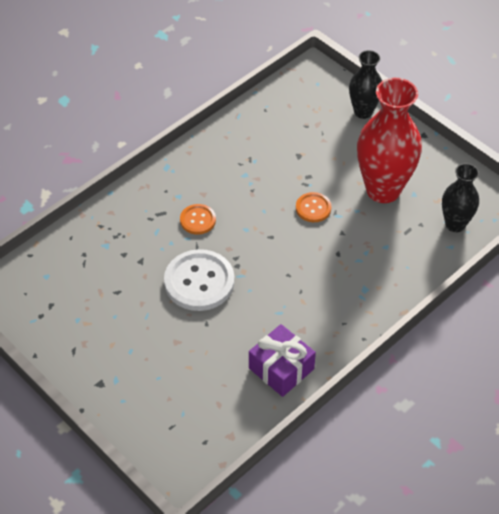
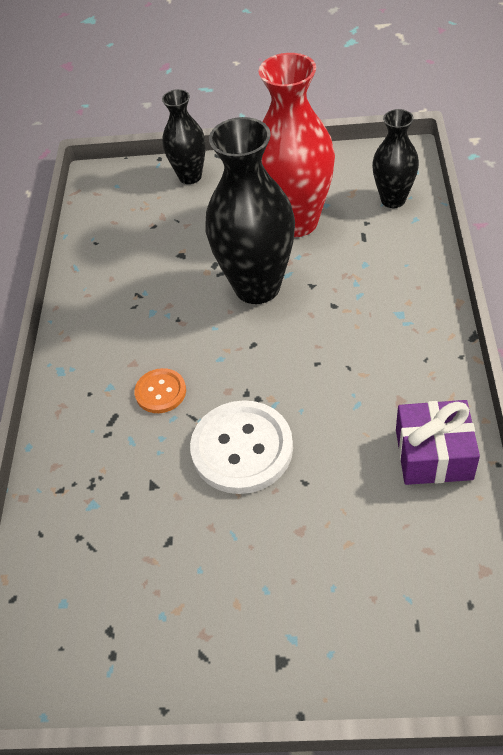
camera: 40 degrees left, 0 degrees up
(313, 208) = (257, 287): orange button -> black vase

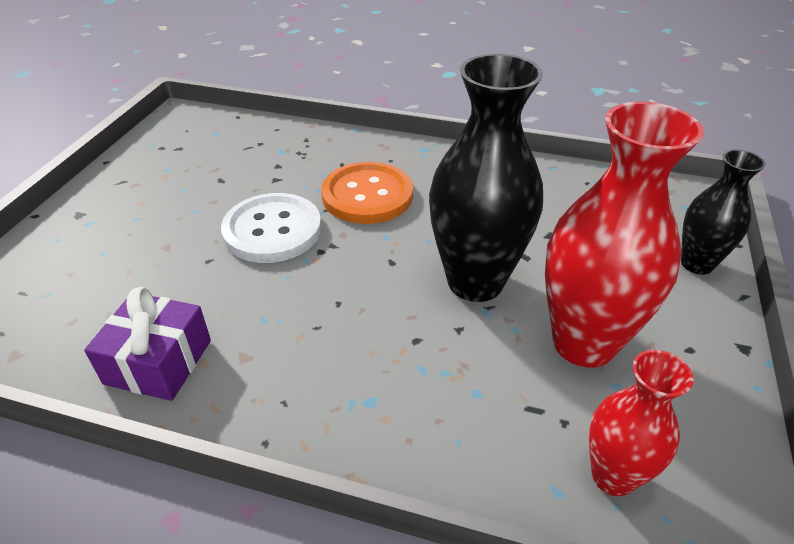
camera: 100 degrees right, 10 degrees down
(160, 392) = (367, 195): orange button -> orange button, size x1.87
(393, 199) = (613, 476): black vase -> red vase

